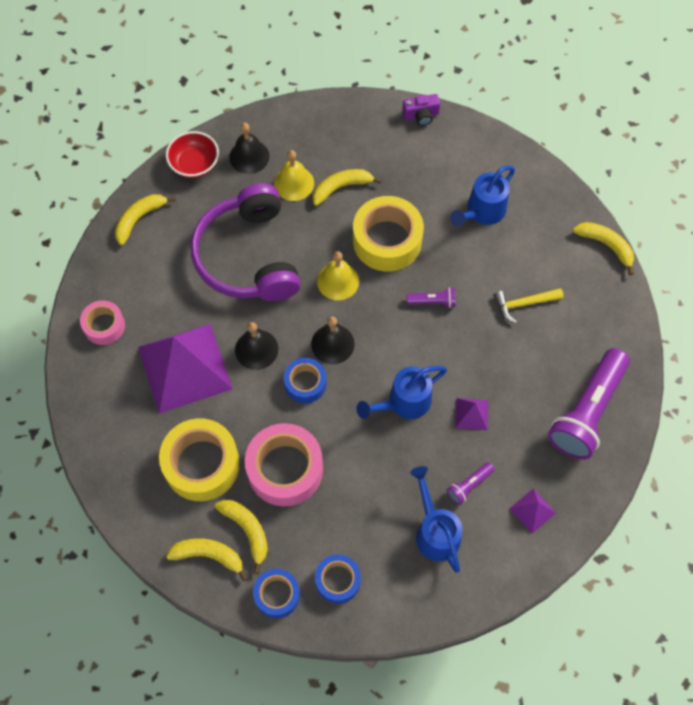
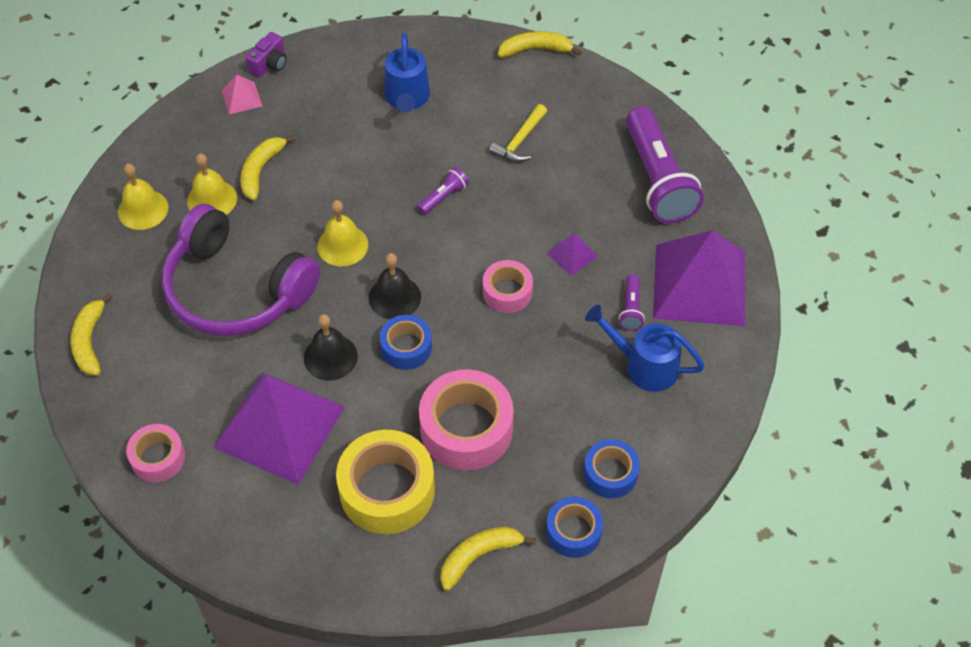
camera: 45 degrees left, 10 degrees down
(194, 164) = (94, 255): red bowl -> none
(247, 531) = (490, 506): yellow banana -> none
(249, 156) = (143, 209): black bell -> yellow bell
(380, 126) = (242, 98): none -> pink pyramid
(387, 240) = (350, 181): yellow tape -> none
(403, 402) = (507, 292): blue watering can -> pink tape
(532, 510) = (699, 284): purple pyramid -> purple pyramid, size x2.42

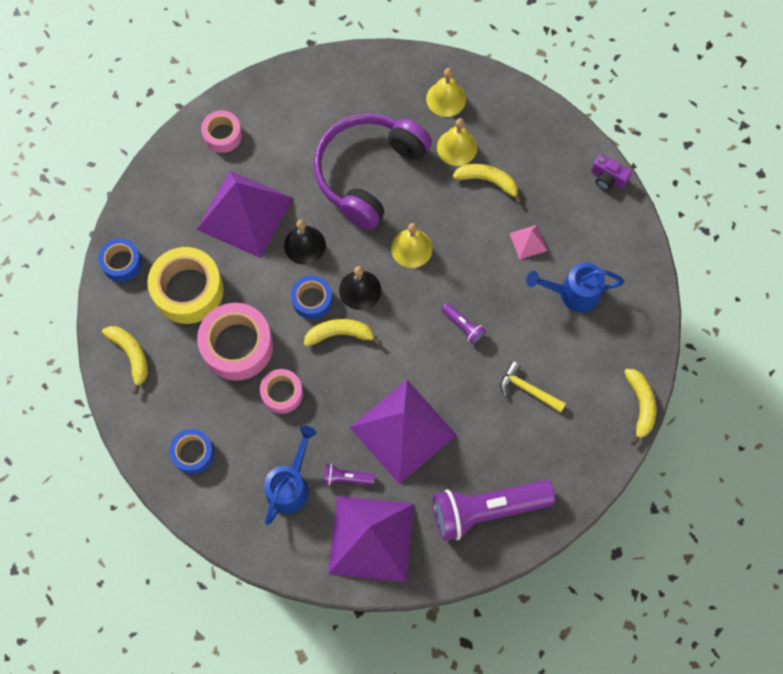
camera: 90 degrees right, 15 degrees up
(90, 341) = (322, 78): yellow banana -> yellow banana (340, 334)
(242, 98) = (567, 160): pink pyramid -> pink pyramid (528, 242)
(507, 292) = (364, 377): pink tape -> pink tape (282, 393)
(572, 254) = (403, 431): purple pyramid -> purple pyramid, size x2.42
(573, 531) = (146, 423): blue tape -> blue tape (122, 263)

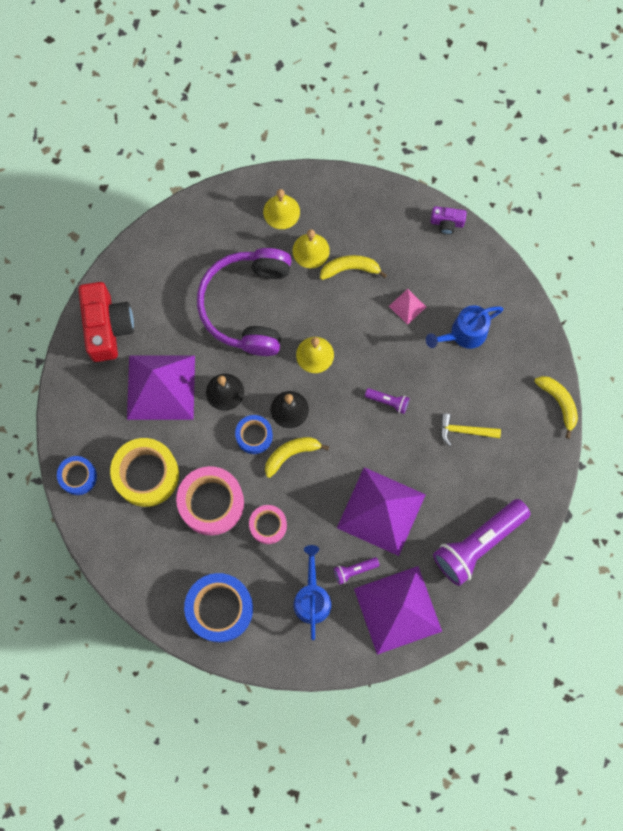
camera: 25 degrees left, 5 degrees up
(131, 355) = (127, 552): yellow banana -> none
(193, 453) = (220, 608): blue tape -> blue tape, size x1.75
(222, 135) = (107, 327): pink tape -> red camera

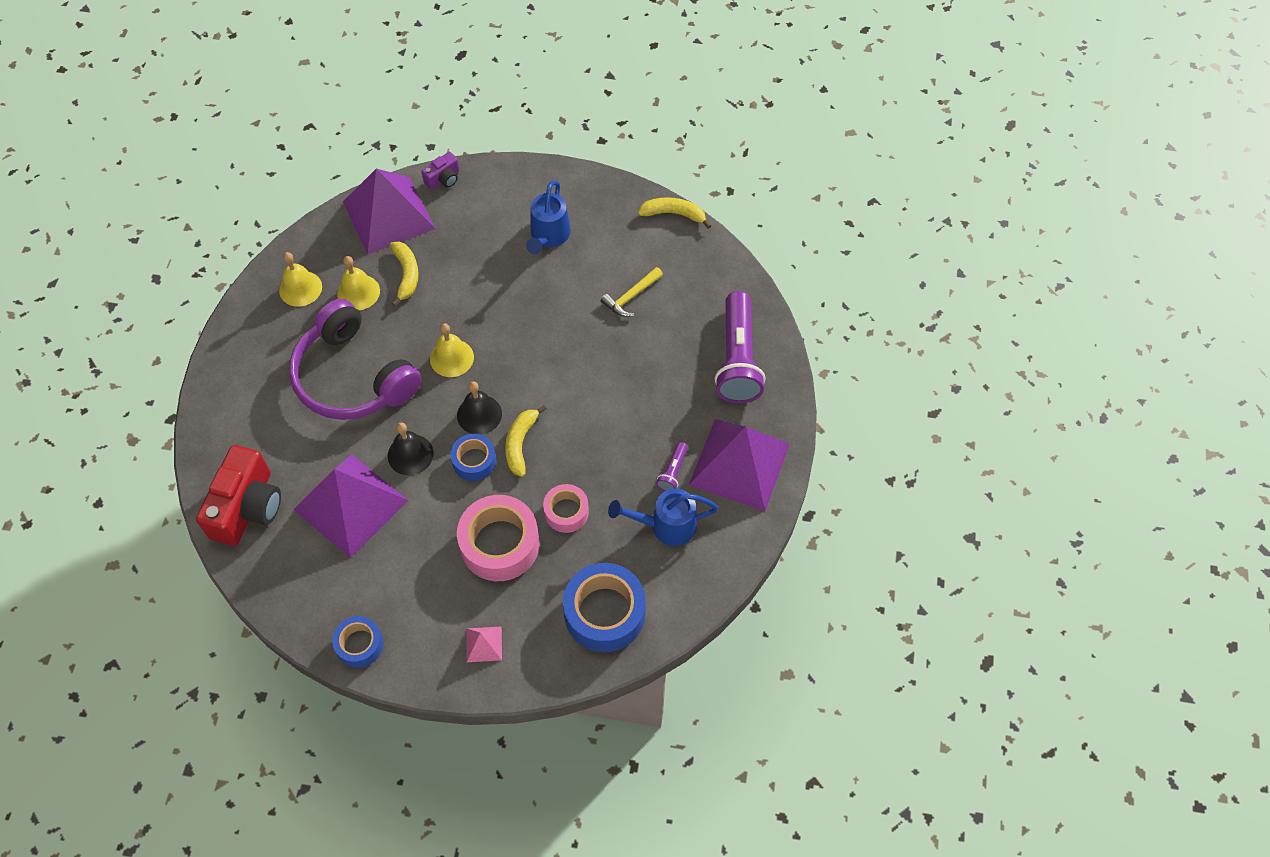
camera: 50 degrees left, 15 degrees down
(107, 327) = (248, 507): red camera -> red camera turned 75 degrees clockwise
(146, 474) = (418, 581): yellow tape -> none
(312, 597) = (666, 525): blue watering can -> blue watering can turned 45 degrees counterclockwise
(350, 269) = (406, 275): yellow banana -> yellow banana turned 135 degrees clockwise
(381, 511) = (640, 411): purple pyramid -> purple pyramid (388, 215)
(388, 401) = (549, 333): purple flashlight -> none
(407, 306) = (483, 258): pink pyramid -> pink pyramid (484, 644)

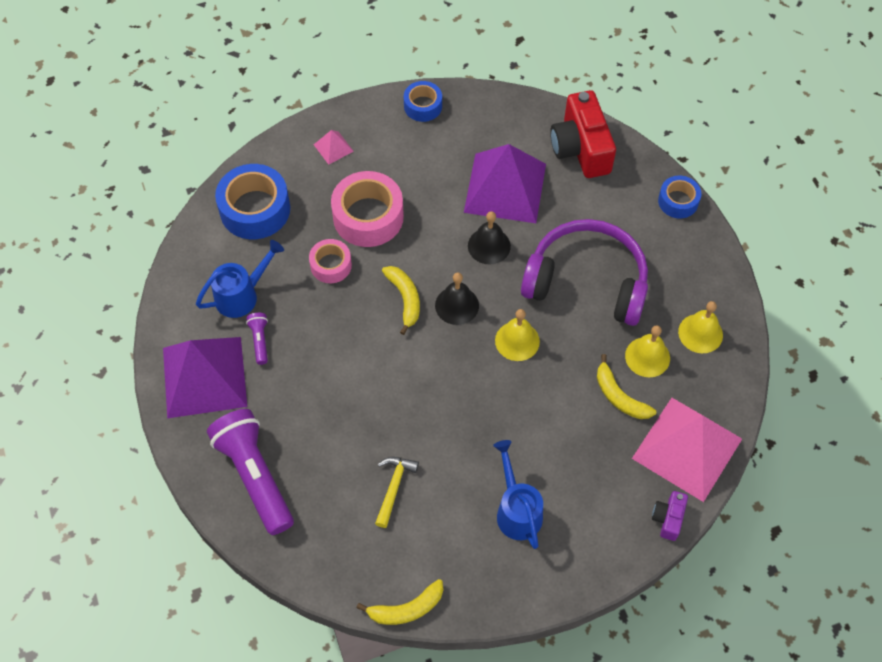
camera: 150 degrees right, 0 degrees up
(388, 215) = (687, 448): purple pyramid -> pink pyramid
(474, 461) = (433, 266): blue tape -> blue tape (678, 201)

